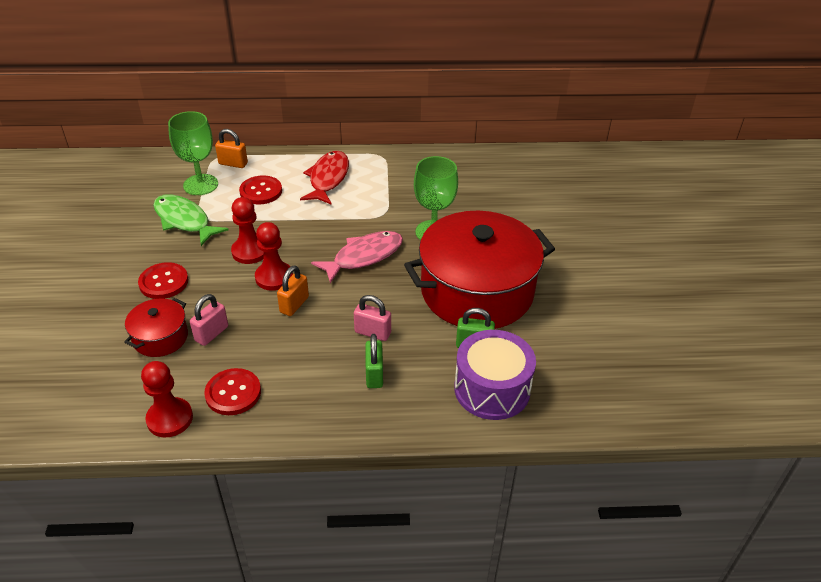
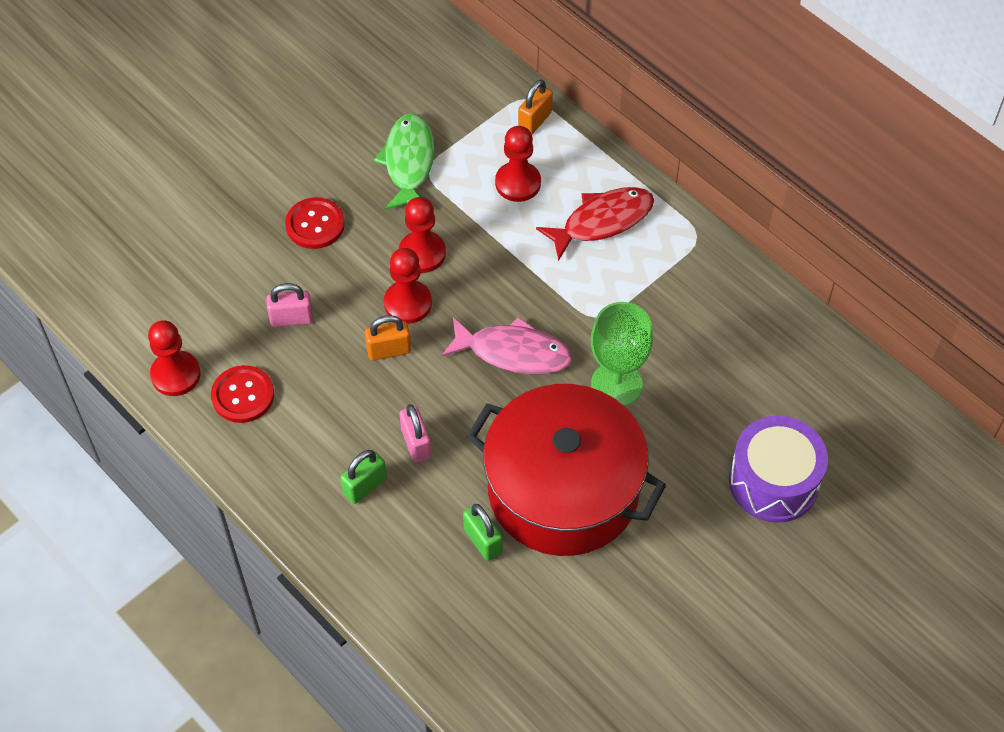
camera: 50 degrees right, 15 degrees up
(160, 337) = (251, 285): red pot -> none
(200, 185) = (473, 125): green goblet -> none
(233, 164) = (535, 121): orange padlock -> orange padlock turned 60 degrees clockwise
(261, 191) = (518, 183): red button -> red pawn
(492, 389) = (438, 597): purple drum -> purple drum (773, 482)

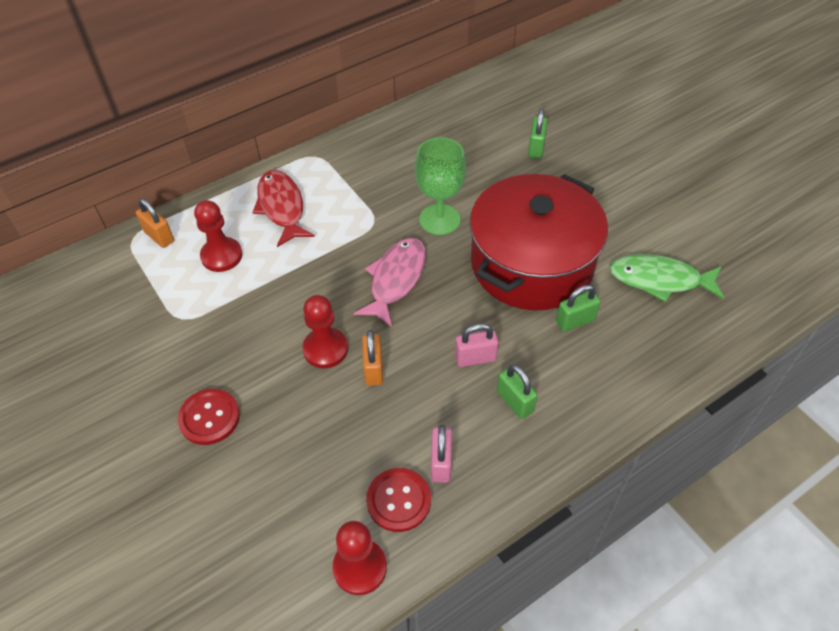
camera: 80 degrees left, 5 degrees down
(291, 319) = (317, 448): pink padlock -> pink padlock (441, 463)
(409, 162) = (165, 332): green fish -> green fish (660, 280)
(422, 253) = (273, 333): red pawn -> none
(773, 482) = (536, 148): purple drum -> green padlock

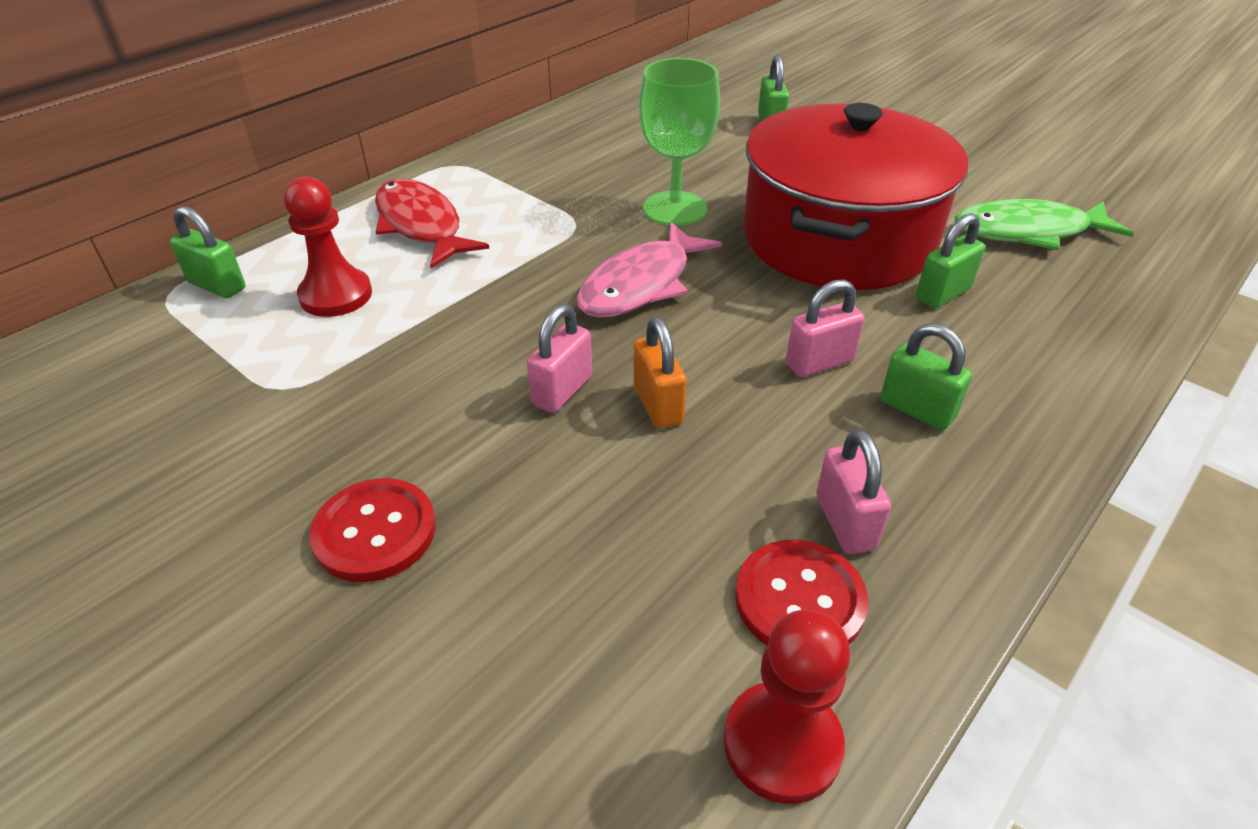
camera: 15 degrees left, 10 degrees down
(159, 236) = (217, 286): orange padlock -> green padlock
(325, 349) = (562, 391): red pawn -> pink padlock
(396, 279) = (641, 284): pink fish -> pink fish turned 150 degrees counterclockwise

